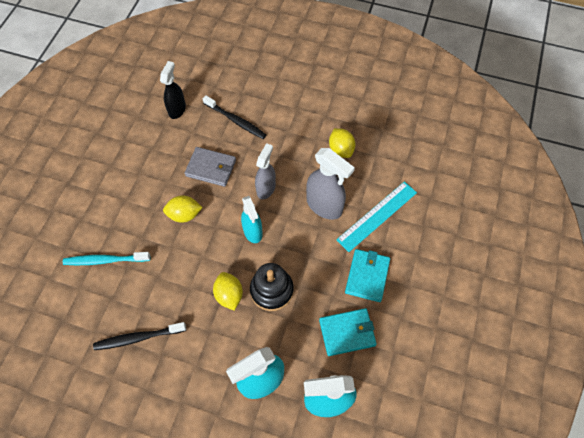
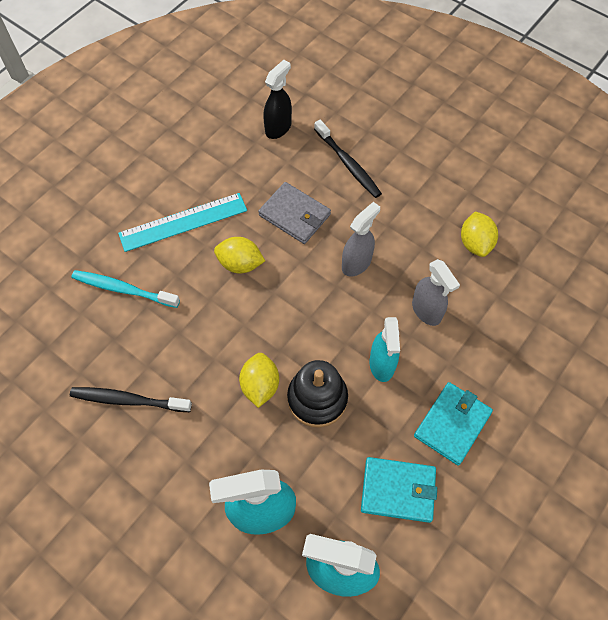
camera: 20 degrees right, 0 degrees up
(253, 232) = (319, 314): turquoise spray bottle -> turquoise spray bottle (382, 364)
(324, 206) = (426, 311): grey spray bottle -> grey spray bottle, size x0.67
(377, 216) = (495, 348): turquoise ruler -> turquoise ruler (183, 222)

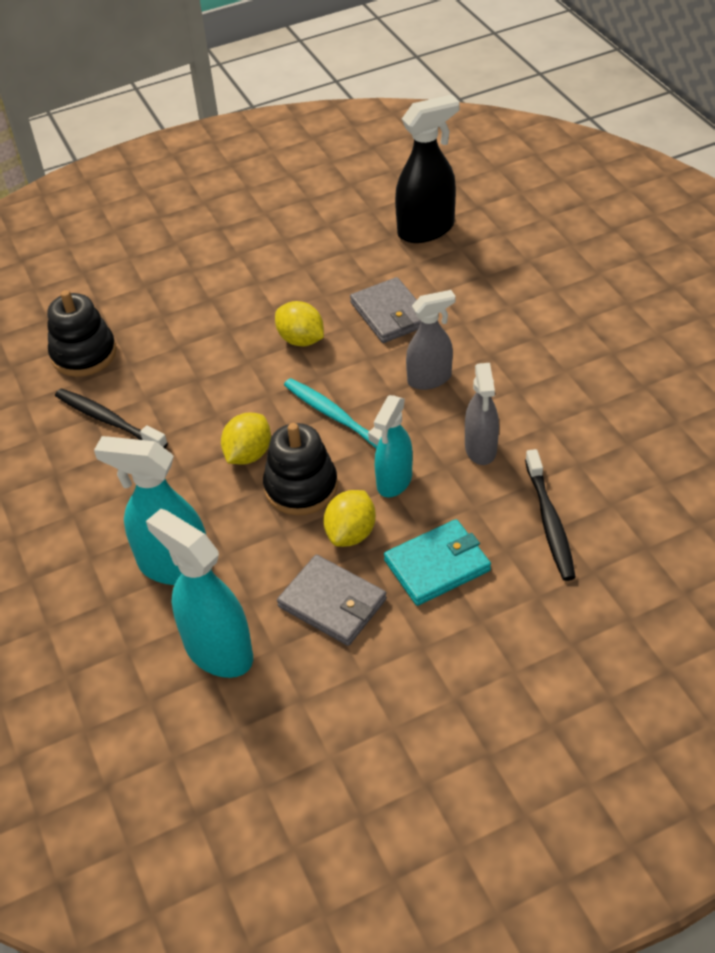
camera: 30 degrees right, 15 degrees down
(69, 344) = (84, 354): none -> black stacking toy
(123, 289) = (167, 324): turquoise toothbrush -> turquoise toothbrush (335, 416)
(183, 222) = (266, 285): turquoise ruler -> none
(278, 128) = (426, 230): black spray bottle -> black spray bottle, size x1.50
(348, 164) = (483, 284): black toothbrush -> black toothbrush (549, 522)
(398, 490) = (332, 603): turquoise wallet -> grey wallet
(475, 243) = (585, 404): yellow lemon -> yellow lemon (351, 533)

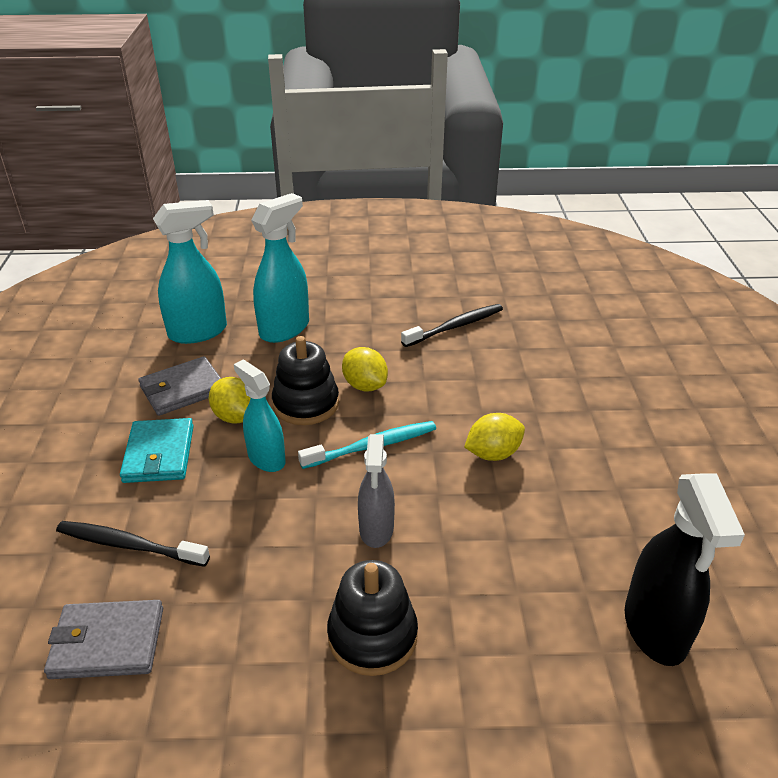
camera: 110 degrees right, 10 degrees down
(84, 354) = (544, 328): black stacking toy -> black stacking toy (372, 636)
(390, 314) = (499, 534): grey wallet -> grey wallet (107, 642)
(480, 449) = (254, 531): grey spray bottle -> none

